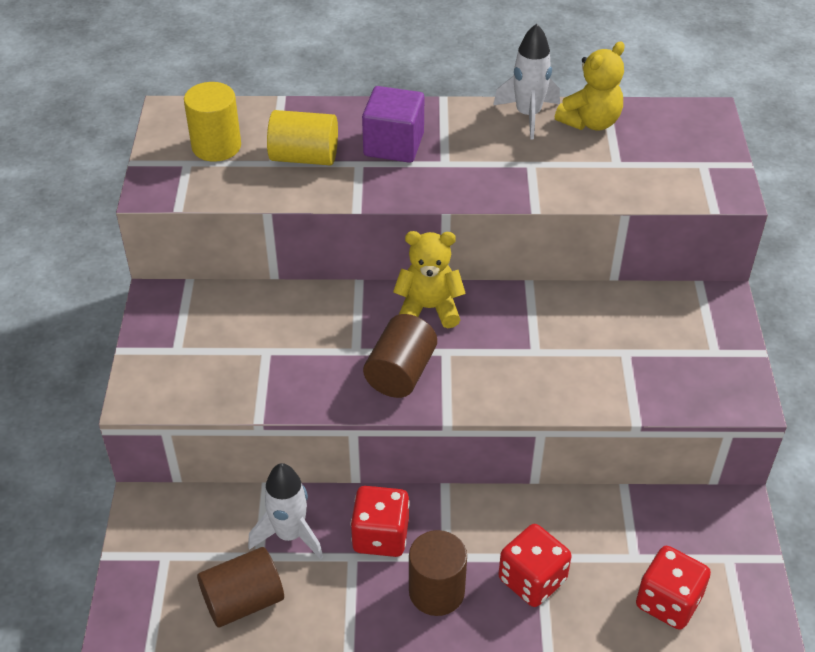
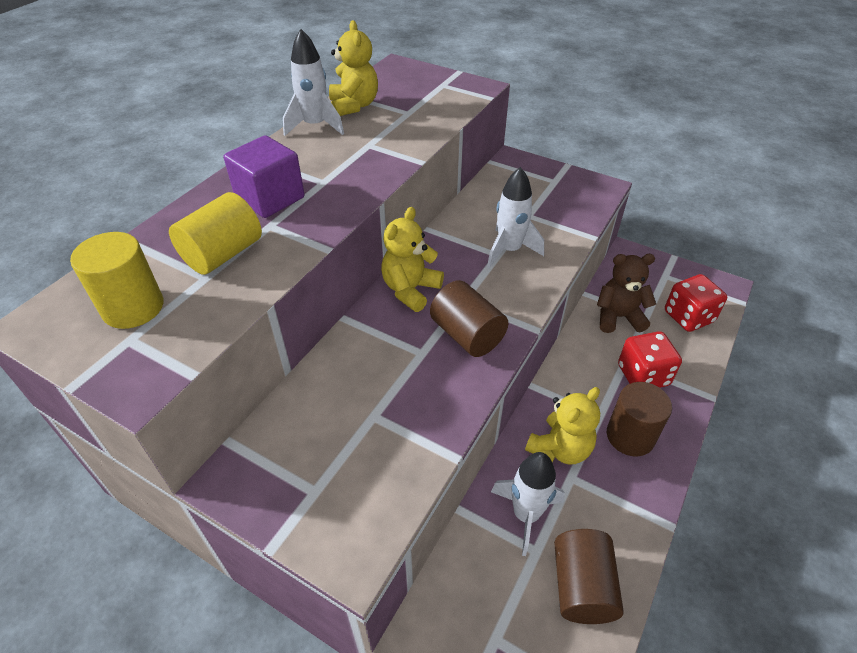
camera: 60 degrees left, 0 degrees up
(380, 536) = (560, 448): red dice -> yellow teddy bear
(549, 358) = (509, 250): none -> white rocket
(609, 529) = (618, 317): none -> brown teddy bear

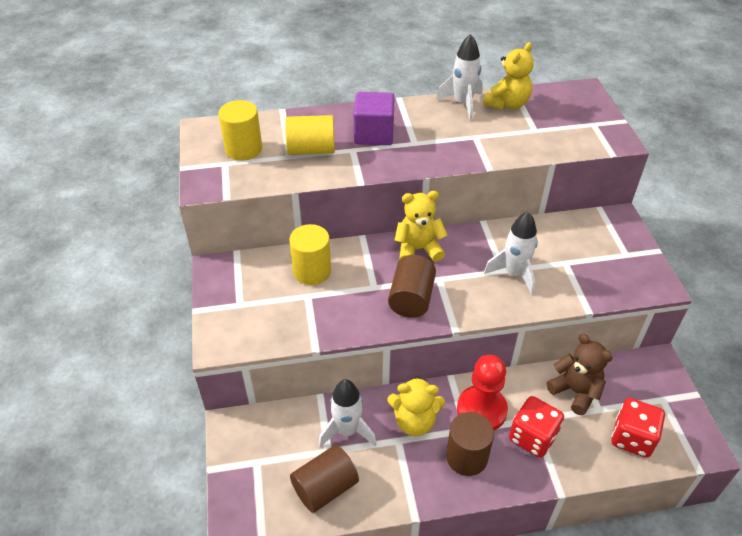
camera: 50 degrees right, 0 degrees up
(343, 389) = (312, 271): none -> yellow cylinder
(587, 389) = (481, 410): none -> red pawn

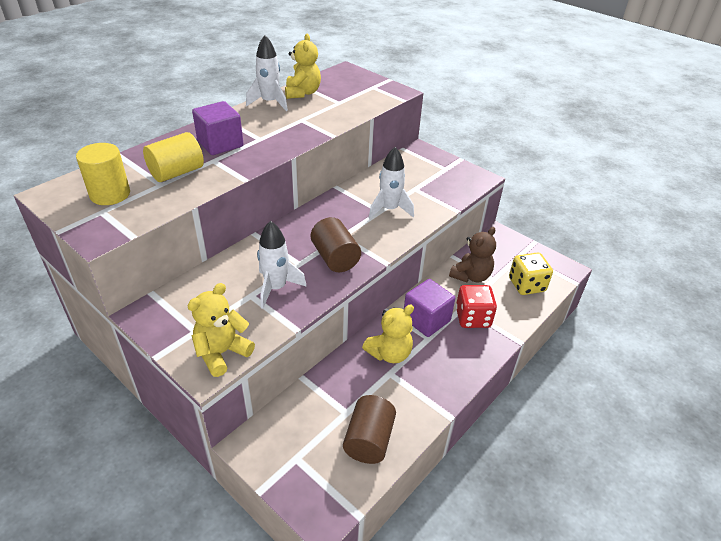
camera: 40 degrees left, 5 degrees down
(312, 271) = (237, 276): yellow cylinder -> none
(347, 431) = (347, 389): white rocket -> white rocket (276, 288)
(418, 249) = (307, 223): yellow teddy bear -> yellow teddy bear (222, 353)
(466, 457) = (445, 355): brown cylinder -> none
(481, 410) = (426, 320): red pawn -> purple cube
(575, 391) = (471, 276): brown teddy bear -> brown teddy bear turned 120 degrees clockwise
(632, 438) = (526, 285): red dice -> yellow dice

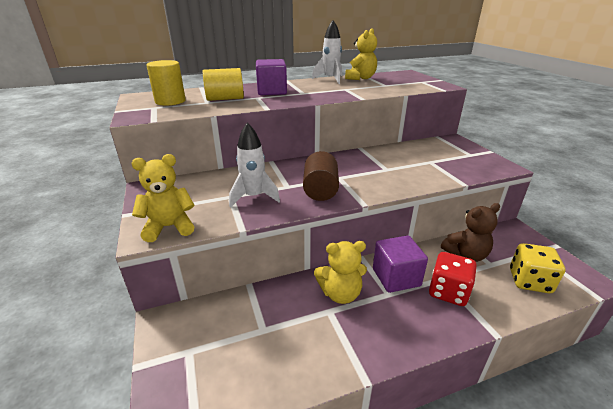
camera: 30 degrees right, 10 degrees down
(369, 440) = (265, 366): brown cylinder -> none
(389, 209) = (396, 170): white rocket -> none

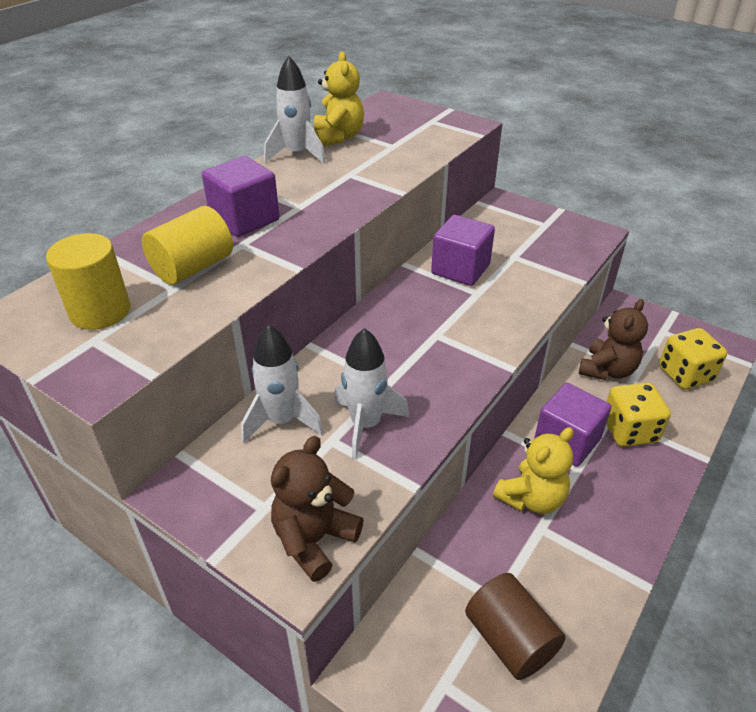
camera: 35 degrees left, 10 degrees up
(169, 227) = (314, 539): yellow teddy bear -> brown teddy bear
(220, 181) = (281, 421): none -> white rocket
(320, 190) = (437, 369): brown cylinder -> brown cylinder (510, 639)
(389, 158) = (460, 269): none -> purple cube
(448, 292) = (629, 430): red dice -> yellow dice

